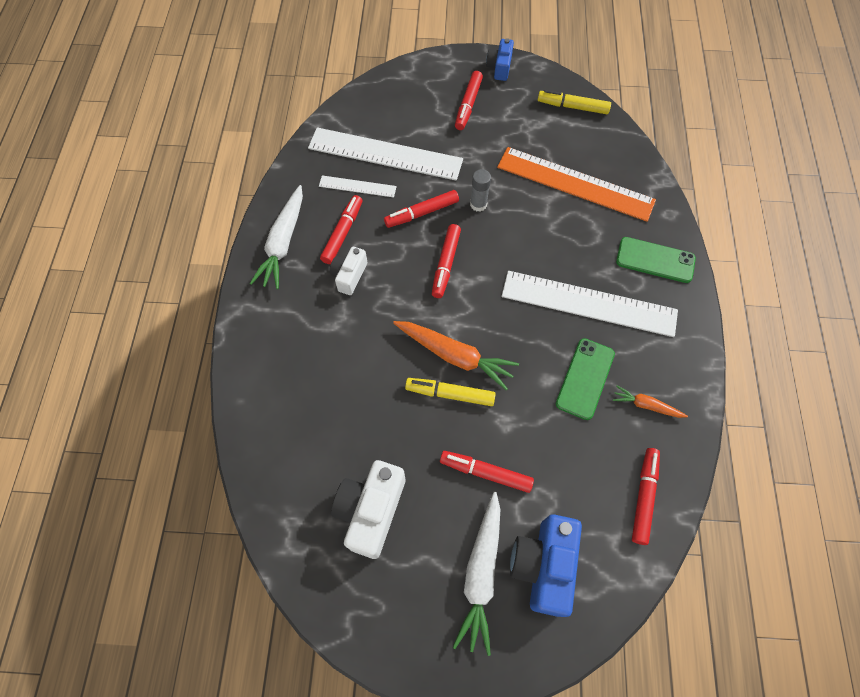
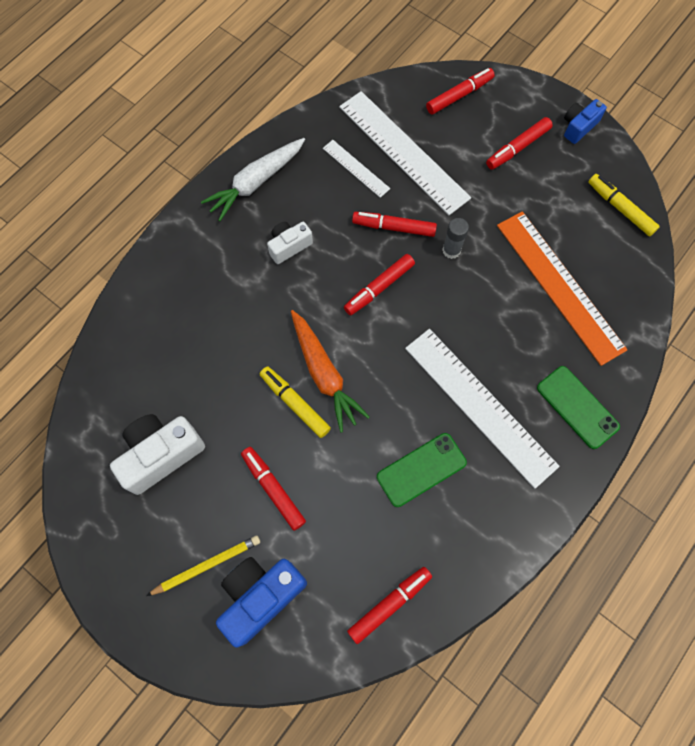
camera: 35 degrees right, 5 degrees up
(342, 233) = (311, 204): red marker -> red marker (459, 95)
(481, 573) = (207, 565): white carrot -> yellow pencil
(646, 405) = (457, 530): orange carrot -> none

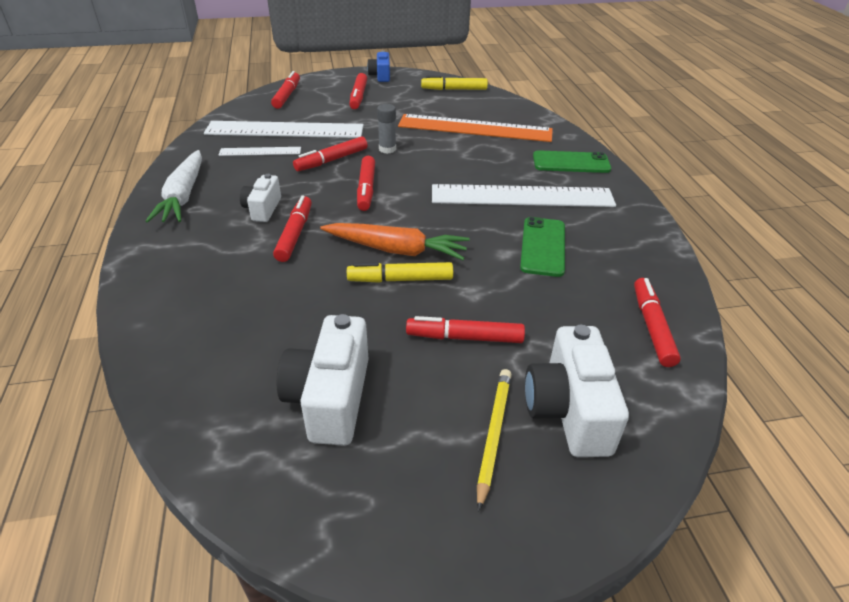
camera: 50 degrees left, 30 degrees down
(261, 596) = (568, 410): blue camera -> white camera
(281, 294) = (295, 234): none -> red marker

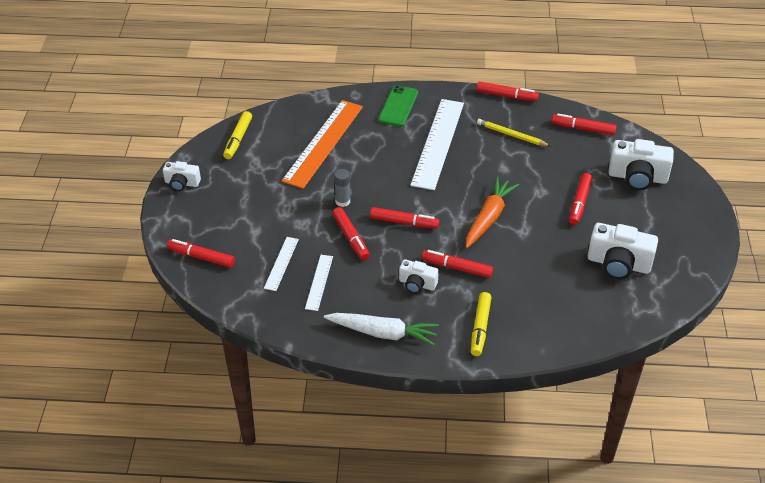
camera: 75 degrees left, 5 degrees up
(285, 130) = (281, 263): white ruler -> white ruler, size x0.49
(358, 96) = (227, 205): red marker -> red marker (506, 96)
(380, 76) = (182, 183): blue camera -> white camera
(400, 279) = (521, 221): yellow marker -> yellow marker (480, 328)
(494, 434) = (649, 207): yellow pencil -> yellow pencil (511, 135)
(543, 247) = (500, 149): green phone -> none

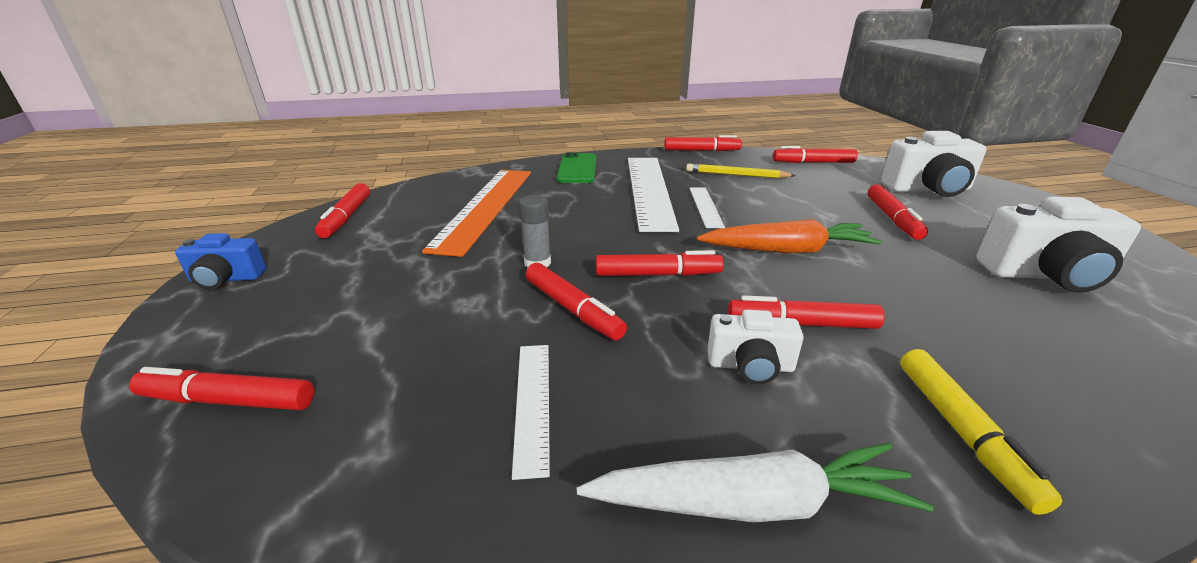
camera: 15 degrees left, 15 degrees down
(182, 183) = (226, 279): white camera -> blue camera
(238, 139) = (346, 217): yellow marker -> red marker
(281, 263) = (434, 379): white ruler -> white ruler (705, 206)
(488, 218) = (787, 250): orange carrot -> orange carrot turned 75 degrees clockwise

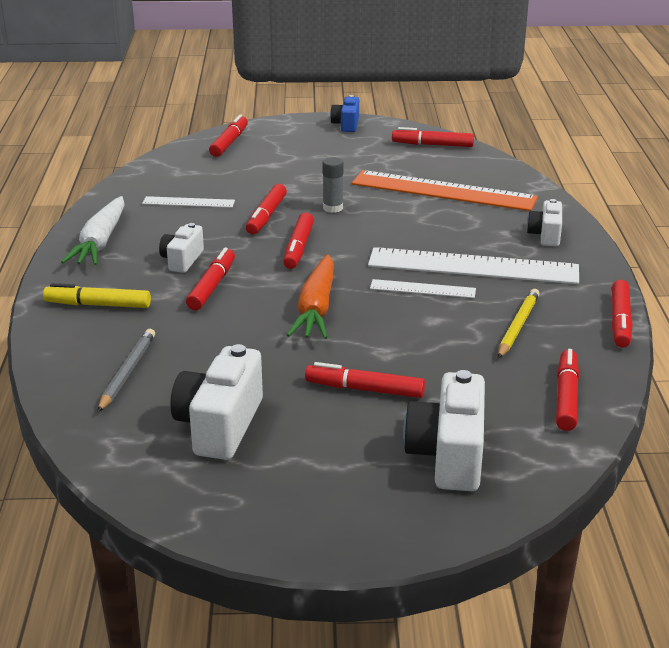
camera: 100 degrees right, 0 degrees up
(573, 309) = (266, 216): red marker -> red marker turned 45 degrees counterclockwise
(577, 168) = (545, 235): green phone -> white camera
(1063, 354) = (128, 372): none -> grey pencil

